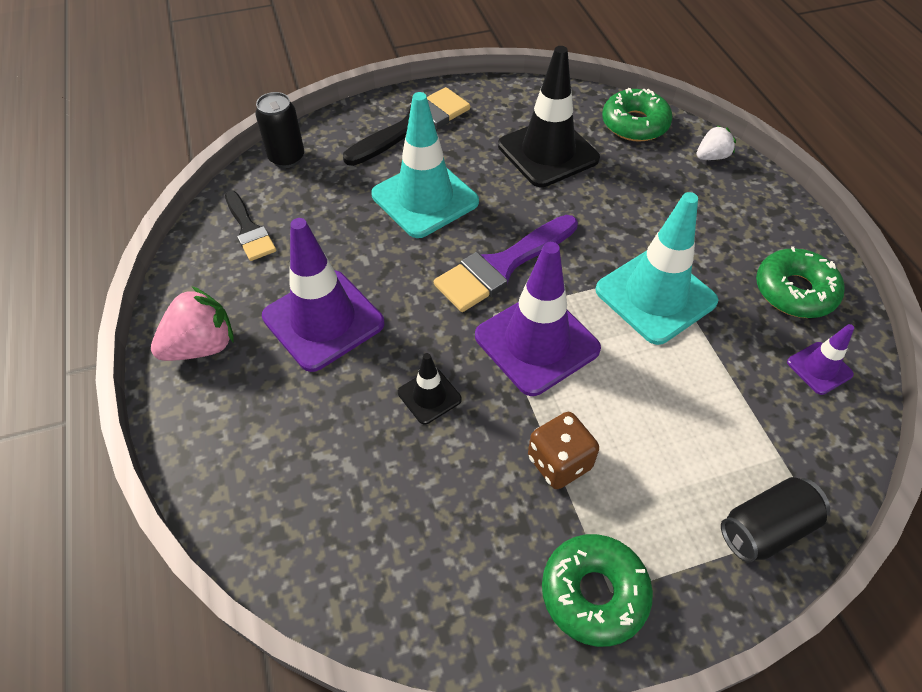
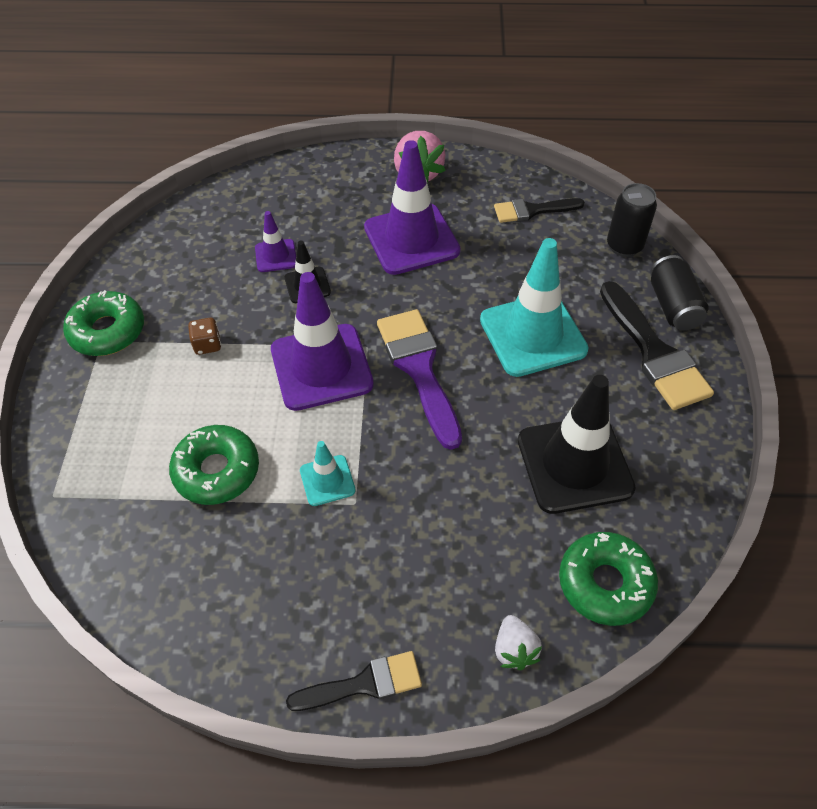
camera: 110 degrees right, 0 degrees up
(559, 462) = (207, 345): brown dice -> brown dice, size x0.64
(655, 296) = (327, 480): turquoise traffic cone -> turquoise traffic cone, size x0.49
(766, 528) = (75, 454): black can -> black can (673, 306)
(793, 223) = (364, 683): none -> black brush
(794, 291) = (270, 620): green donut -> green donut (217, 471)
(819, 368) = (174, 584): purple traffic cone -> purple traffic cone (276, 256)

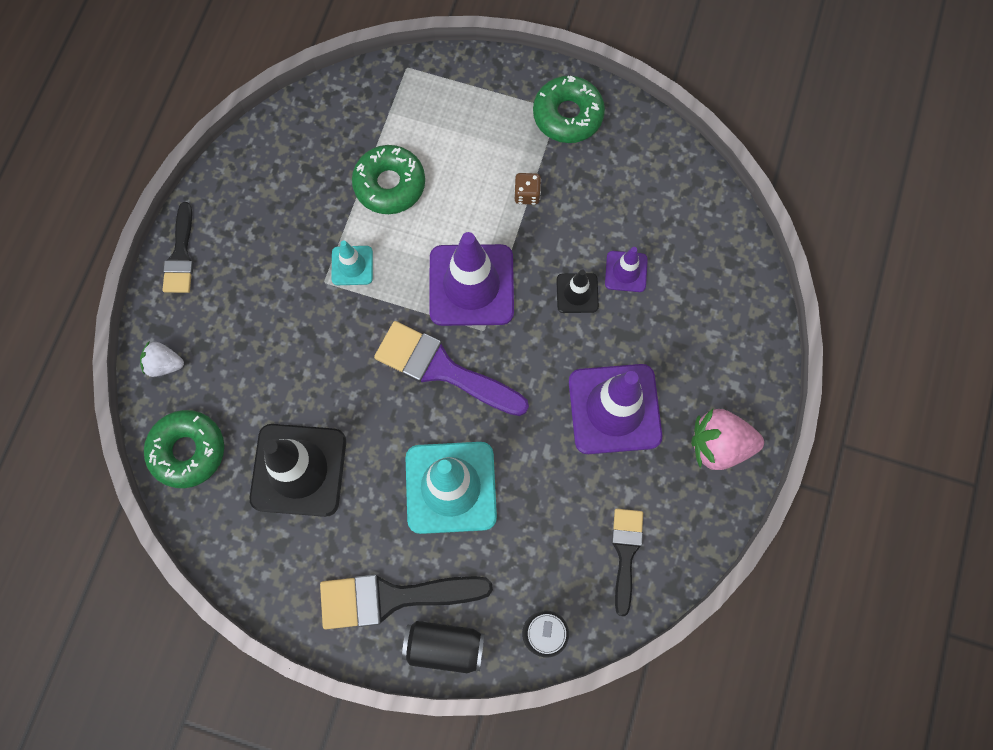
camera: 105 degrees right, 20 degrees up
(419, 369) = (442, 369): purple brush -> purple brush turned 150 degrees counterclockwise

